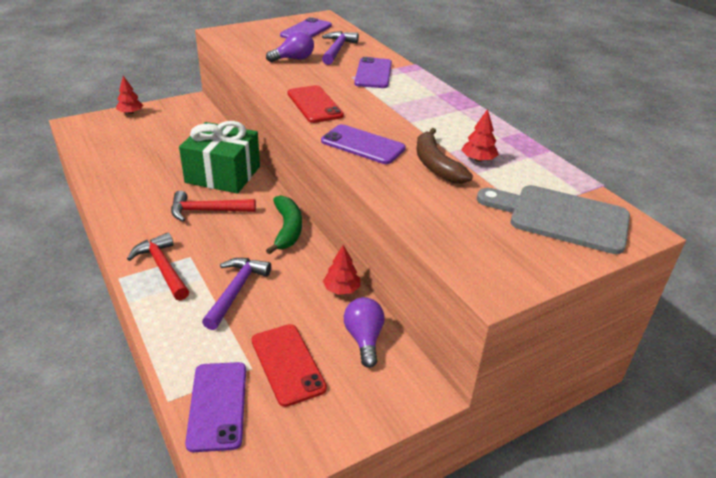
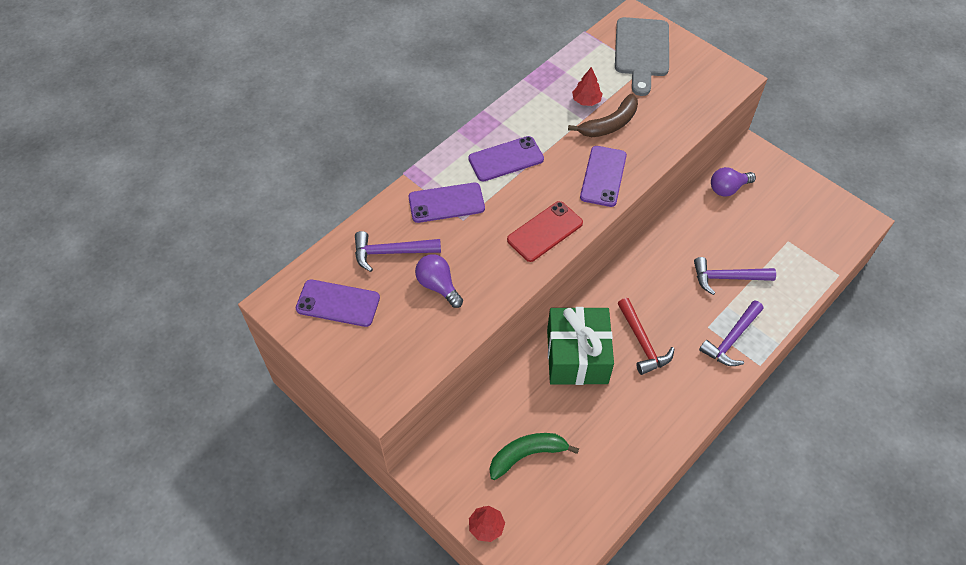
camera: 105 degrees left, 20 degrees up
(162, 268) = (731, 339): red hammer -> purple hammer
(217, 405) = (825, 247): purple phone -> purple phone (506, 159)
(287, 229) = (636, 270): green banana -> green banana (527, 455)
(287, 364) = (773, 223): red phone -> none
(341, 289) = (687, 213): red tree -> none

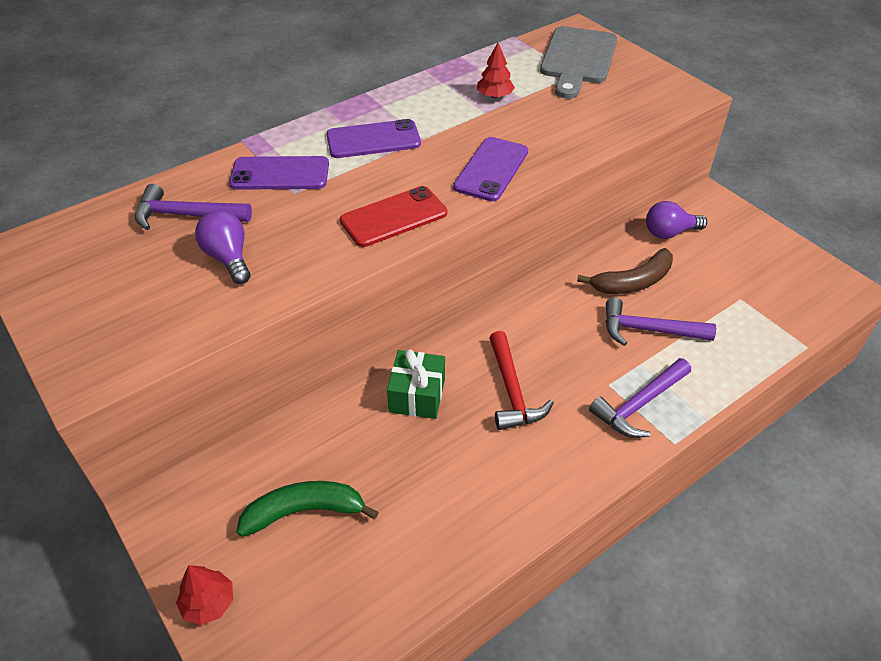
camera: 10 degrees right, 10 degrees down
(338, 303) = (89, 261): purple phone -> none
(577, 356) = (417, 395): green gift -> green gift, size x0.59
(609, 124) = (516, 120): brown banana -> brown banana (633, 282)

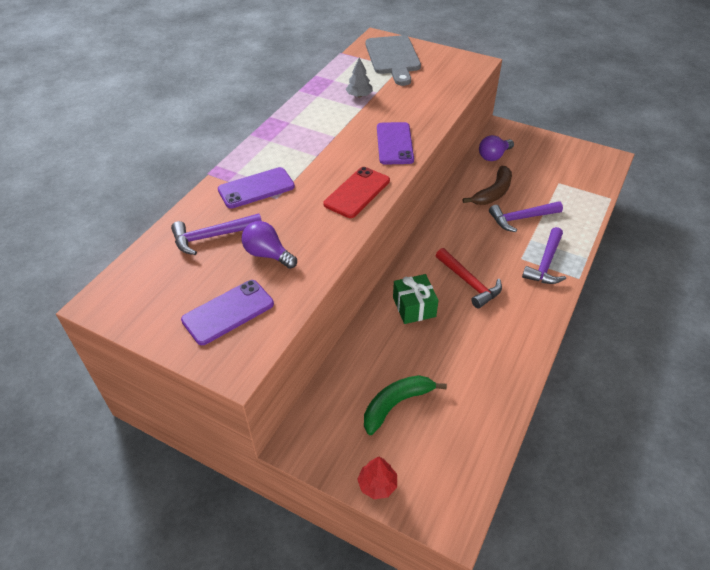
camera: 25 degrees left, 0 degrees up
(373, 140) = (302, 147): purple phone -> purple phone (228, 312)
(494, 96) = (359, 96): red tree -> grey tree

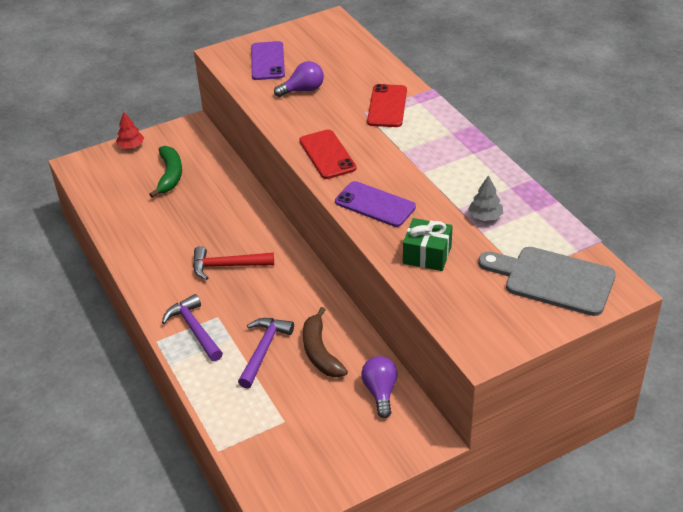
camera: 125 degrees right, 5 degrees down
(212, 237) = (349, 72): purple hammer -> none
(256, 188) = (387, 106): purple phone -> red phone
(414, 307) = (237, 221): green gift -> green gift (427, 255)

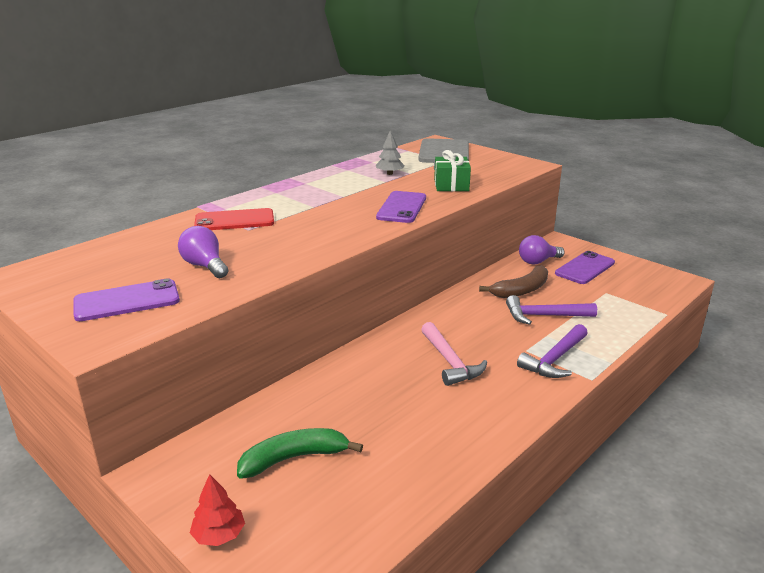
camera: 110 degrees left, 15 degrees down
(227, 266) = (450, 362): red hammer -> pink hammer
(327, 154) = (335, 235): red phone -> none
(346, 429) = (585, 268): none -> purple phone

